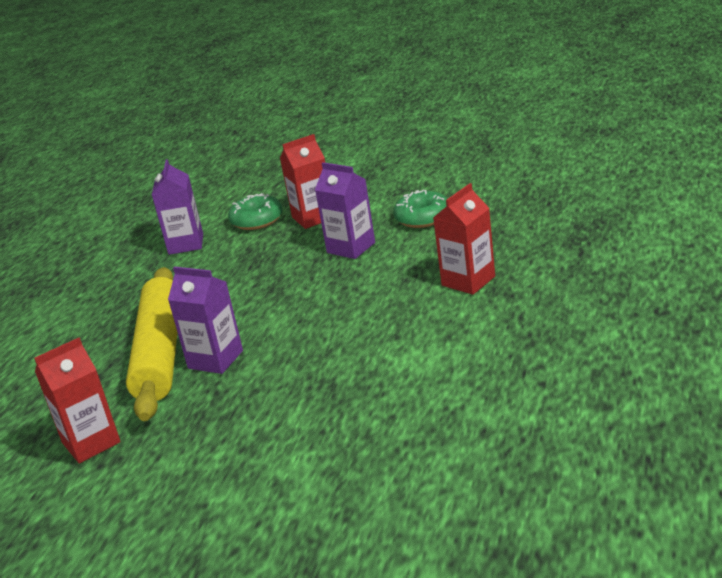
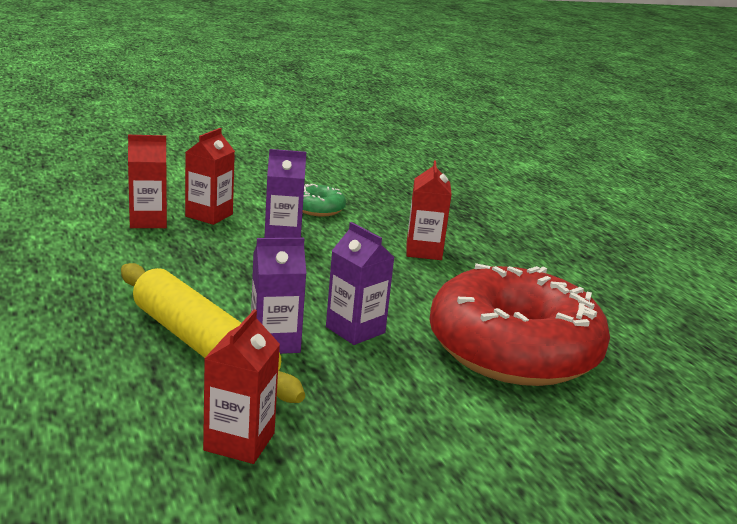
camera: 45 degrees left, 5 degrees down
(186, 244) = (91, 247): purple carton -> purple carton (355, 330)
(257, 220) = (148, 221): green donut -> red carton
(412, 411) = (513, 349): none -> red donut

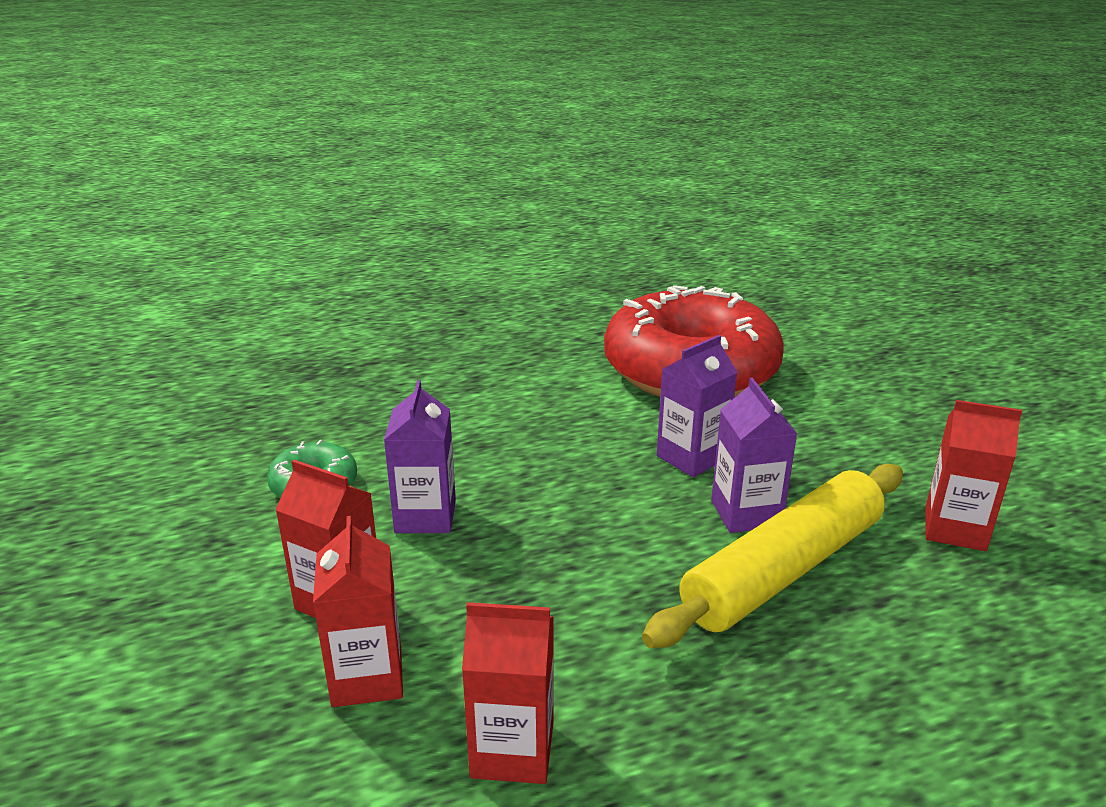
camera: 85 degrees left, 5 degrees up
(424, 251) = (464, 404): red carton -> red carton (512, 750)

